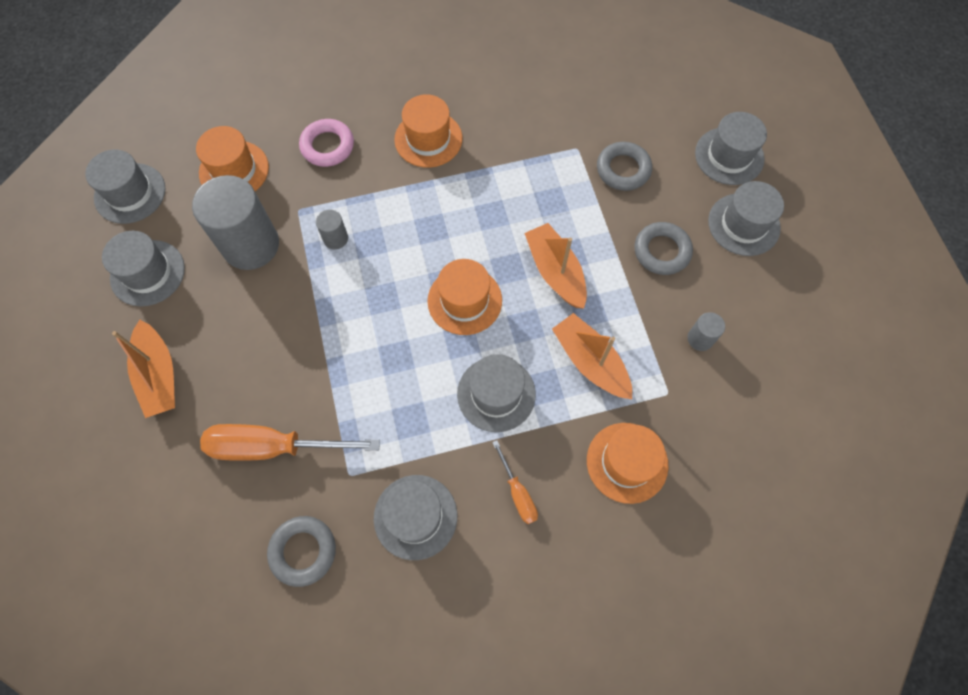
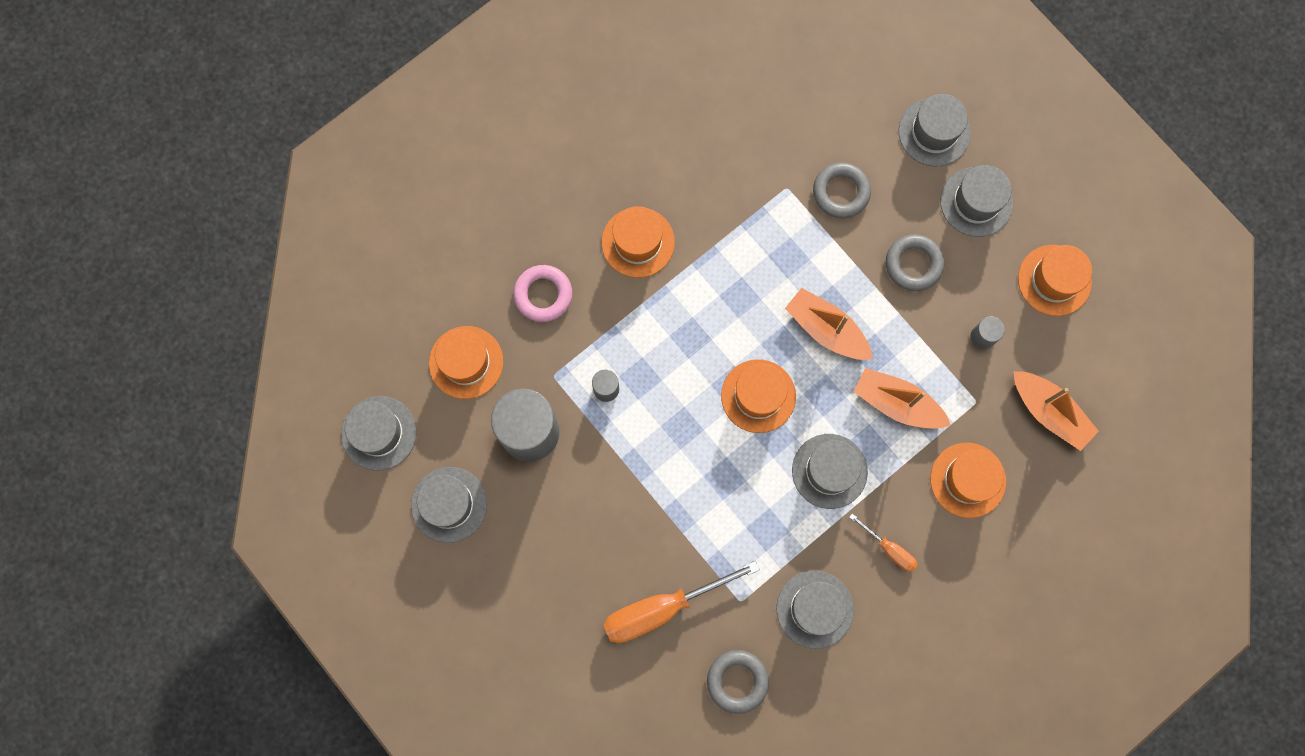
camera: 25 degrees left, 10 degrees up
(159, 375) = (522, 594): orange boat -> orange boat (1049, 412)
(791, 318) = (1054, 280): none -> orange hat

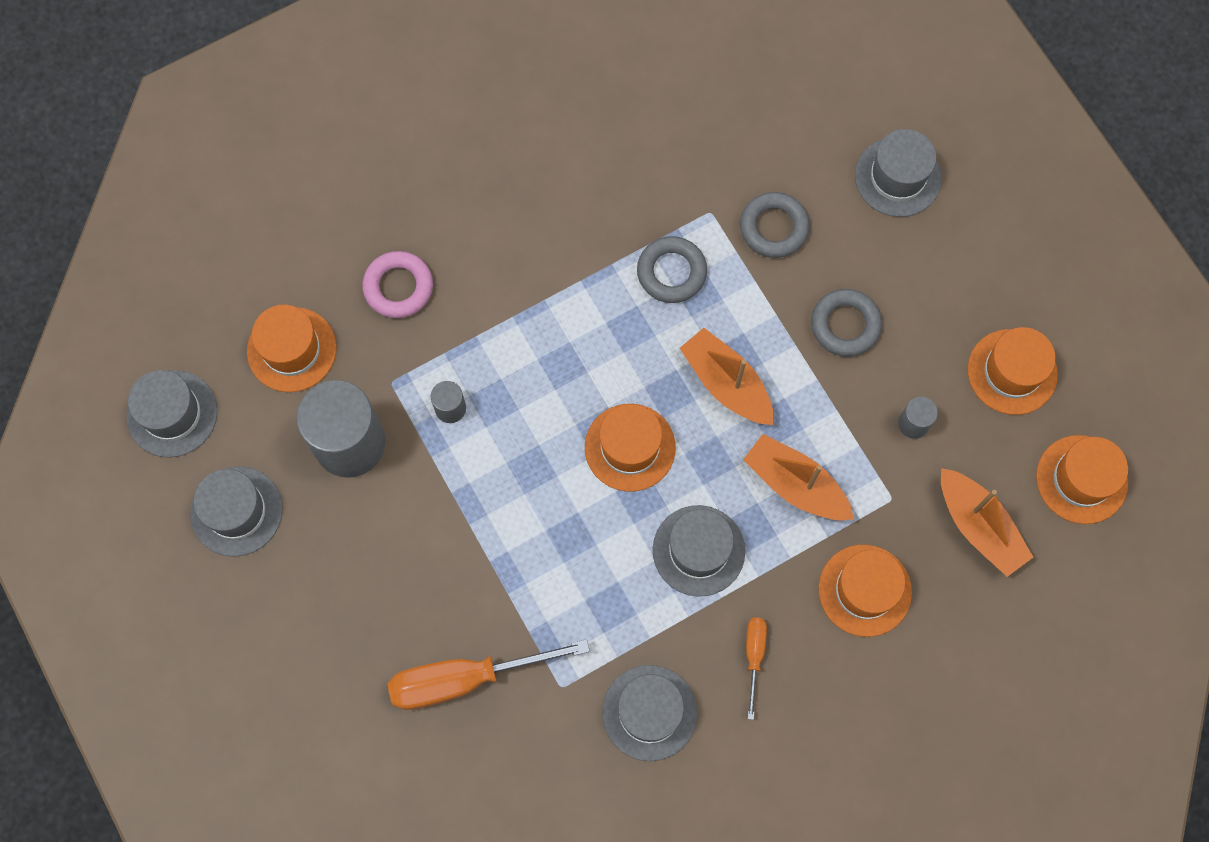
camera: 10 degrees right, 5 degrees down
(638, 242) = (522, 245): orange hat -> orange hat (1081, 479)
(737, 681) = (538, 783): grey ring -> grey ring (671, 272)
(889, 549) = (754, 656): orange screwdriver -> orange screwdriver turned 135 degrees counterclockwise
(976, 202) = (934, 265): grey hat -> none

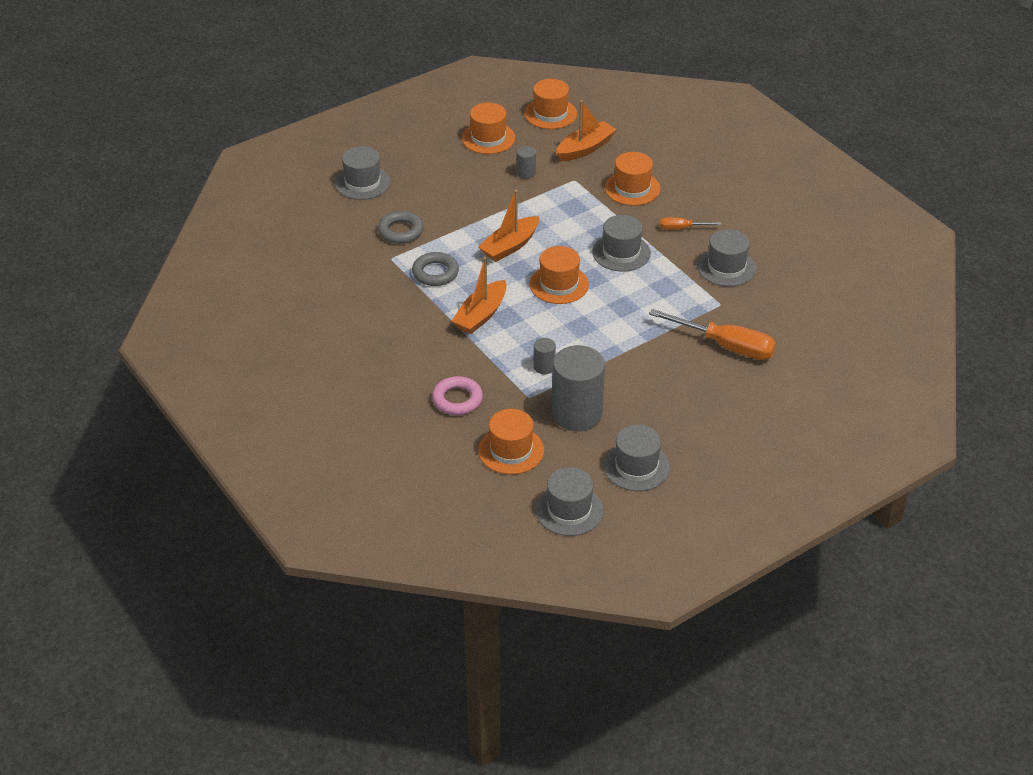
camera: 95 degrees left, 30 degrees down
(465, 679) = (726, 346): orange screwdriver -> orange screwdriver turned 45 degrees counterclockwise
(796, 484) = (572, 216): orange boat -> orange boat (481, 315)
(845, 325) = (465, 200): grey ring -> none

